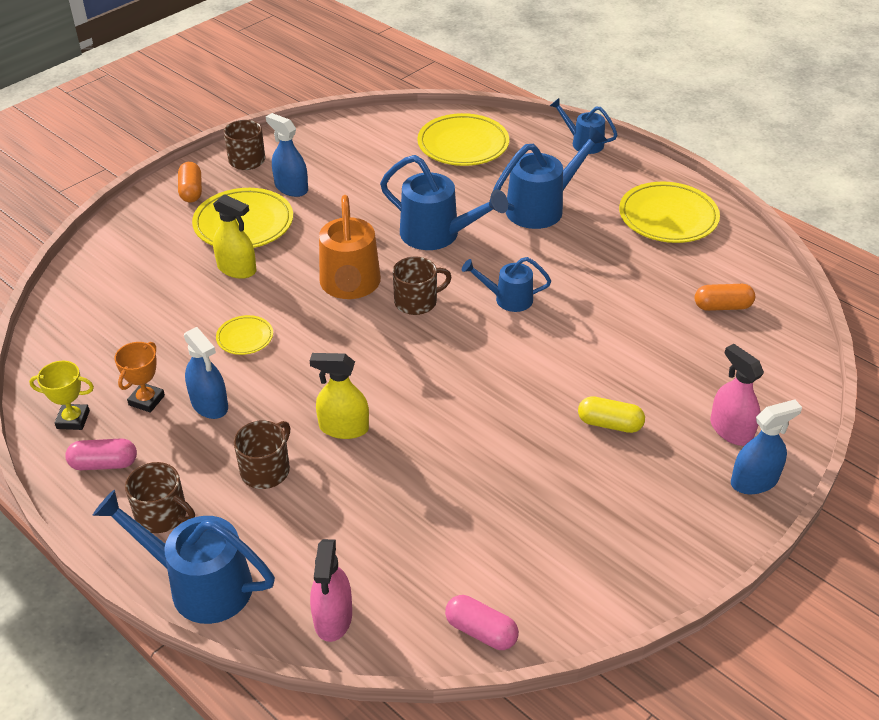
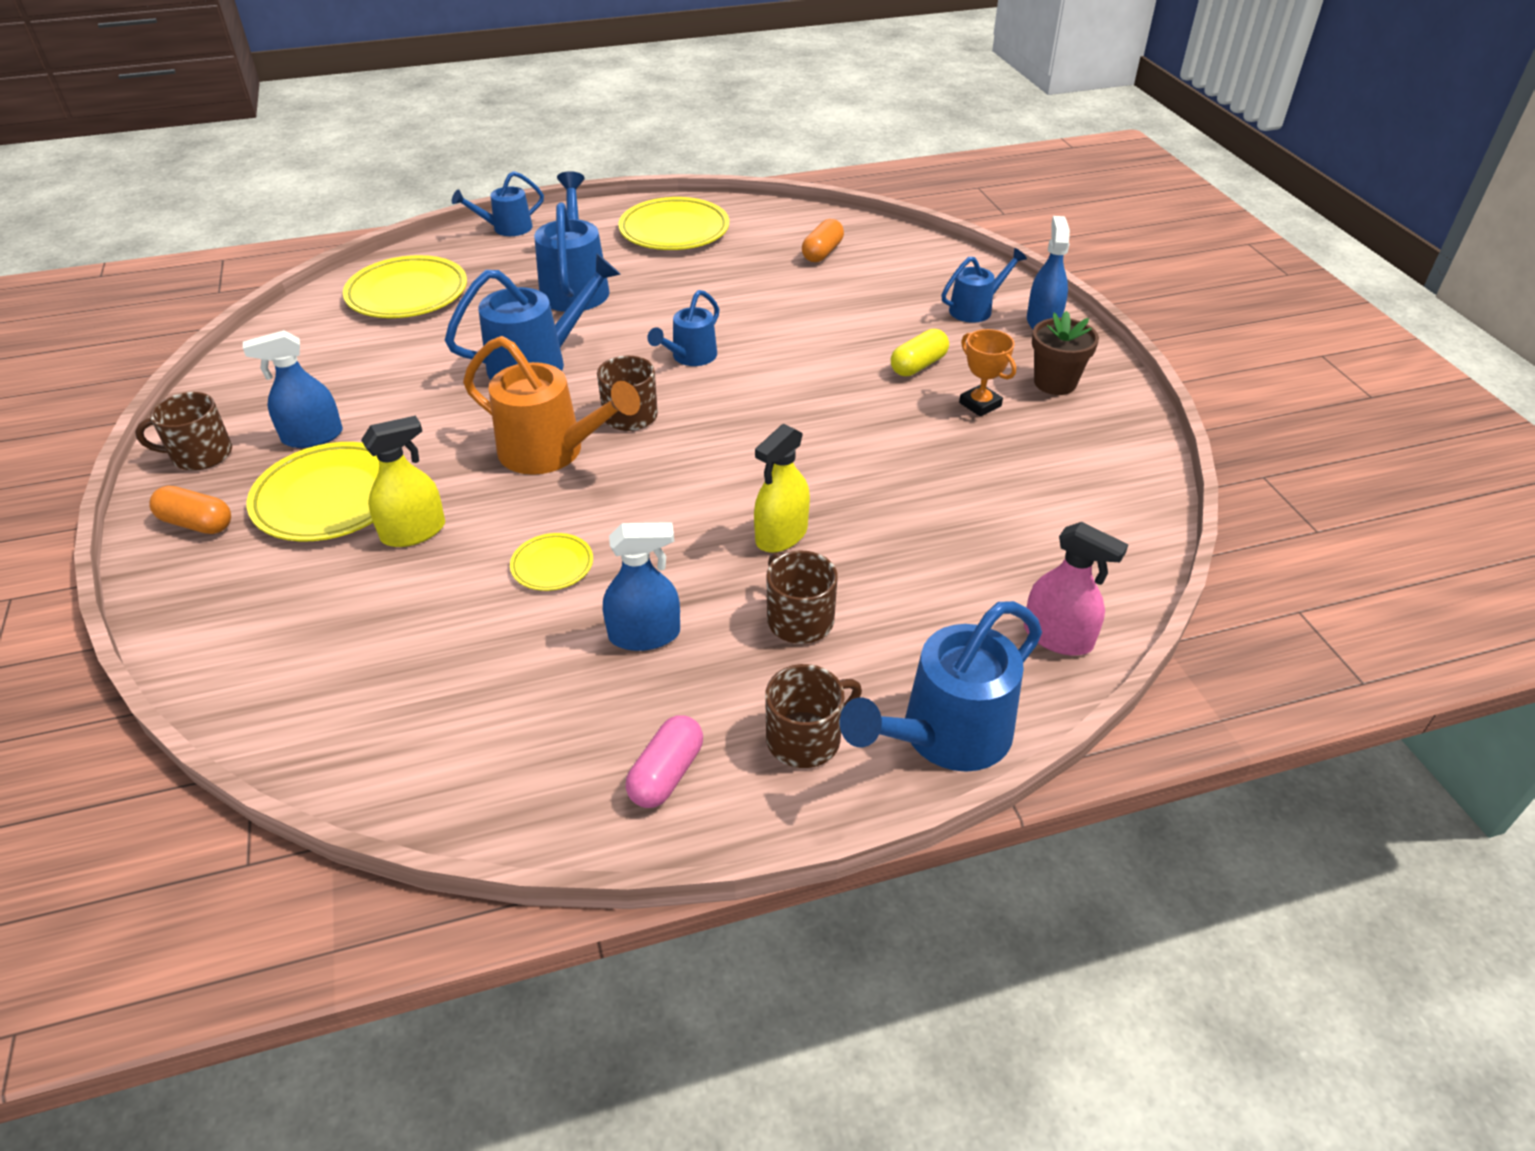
camera: 60 degrees left, 0 degrees up
(73, 419) = (548, 786): yellow trophy -> none
(147, 400) = (581, 694): orange trophy -> orange trophy (980, 404)
(481, 631) = (1129, 538): pink capsule -> none
(662, 518) = (1055, 383): none -> brown flower pot
(731, 430) = (976, 309): pink spray bottle -> blue watering can

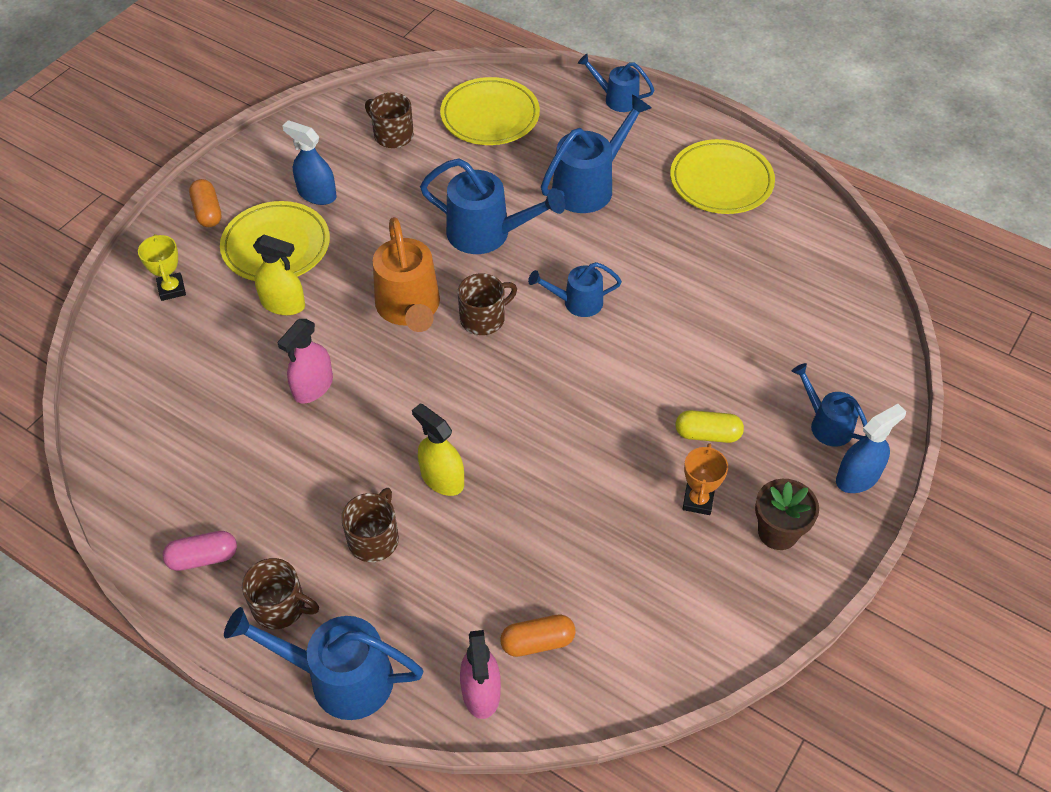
camera: 50 degrees right, 10 degrees up
(200, 454) = (258, 164): brown mug -> brown mug (393, 135)
(254, 607) = (171, 289): none -> yellow trophy
(552, 565) = (313, 387): yellow plate -> pink spray bottle
(644, 635) = (296, 472): blue spray bottle -> none
(781, 535) = (442, 478): yellow spray bottle -> yellow spray bottle turned 45 degrees clockwise
(822, 252) = (794, 282): orange capsule -> orange capsule (537, 642)
(976, 309) = (826, 424): blue watering can -> blue watering can turned 150 degrees counterclockwise

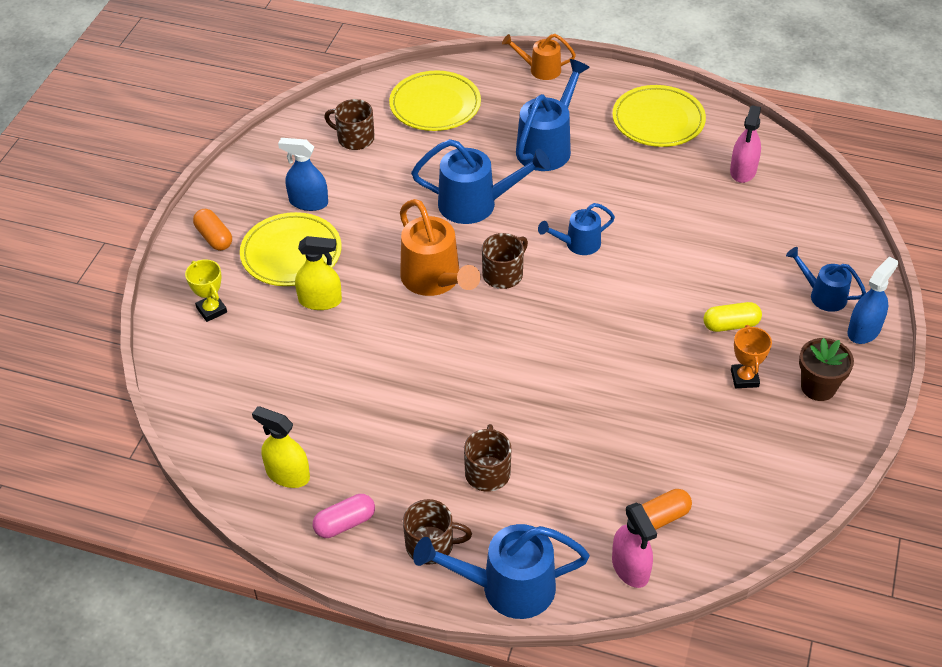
camera: 15 degrees left, 5 degrees down
(313, 387) = (378, 363): pink spray bottle -> pink spray bottle (743, 171)
(442, 478) = (524, 411): yellow spray bottle -> yellow spray bottle (288, 474)
(616, 99) = (540, 69): blue watering can -> orange watering can

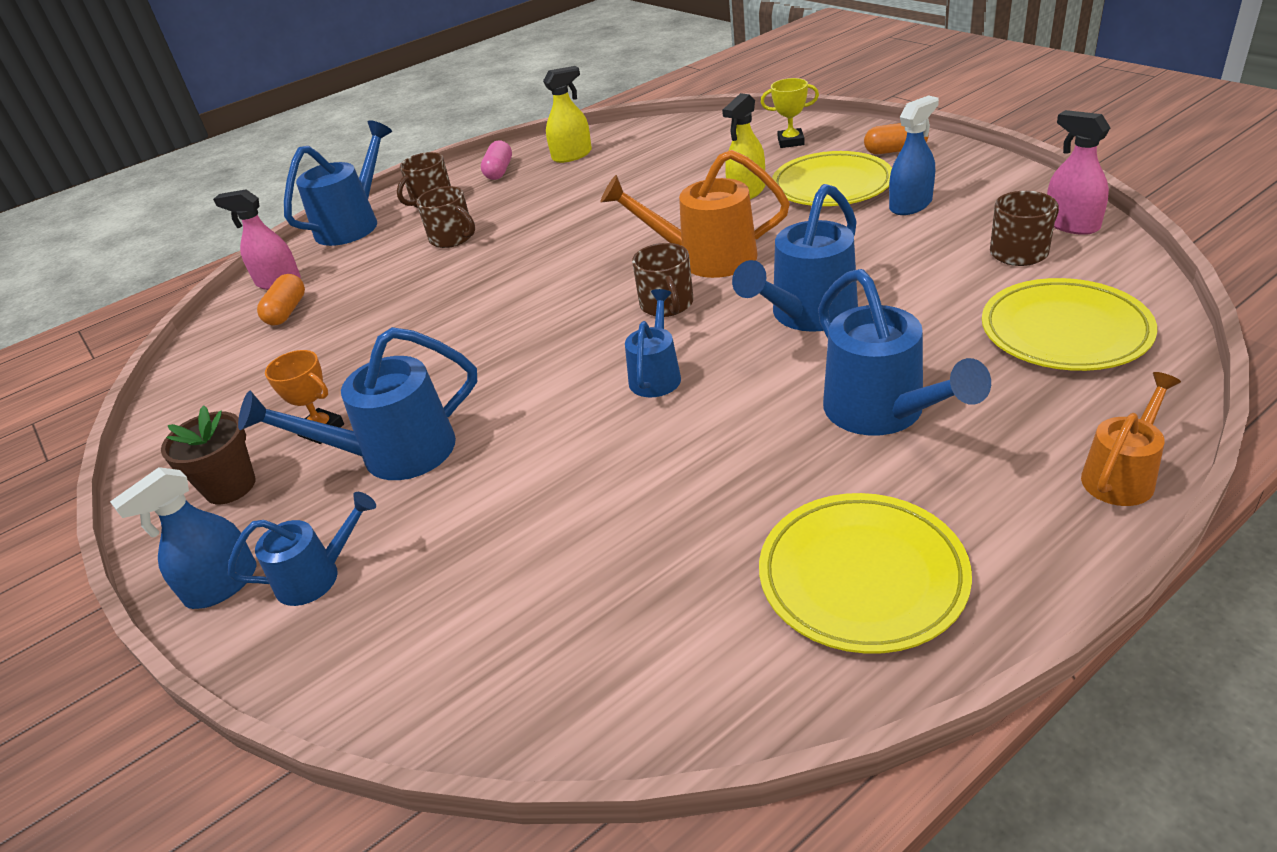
camera: 130 degrees right, 10 degrees down
(730, 325) = (393, 454): yellow capsule -> blue watering can
(743, 171) = (634, 631): pink spray bottle -> pink spray bottle (1071, 224)
(864, 330) = (222, 585): blue spray bottle -> blue spray bottle turned 60 degrees clockwise

